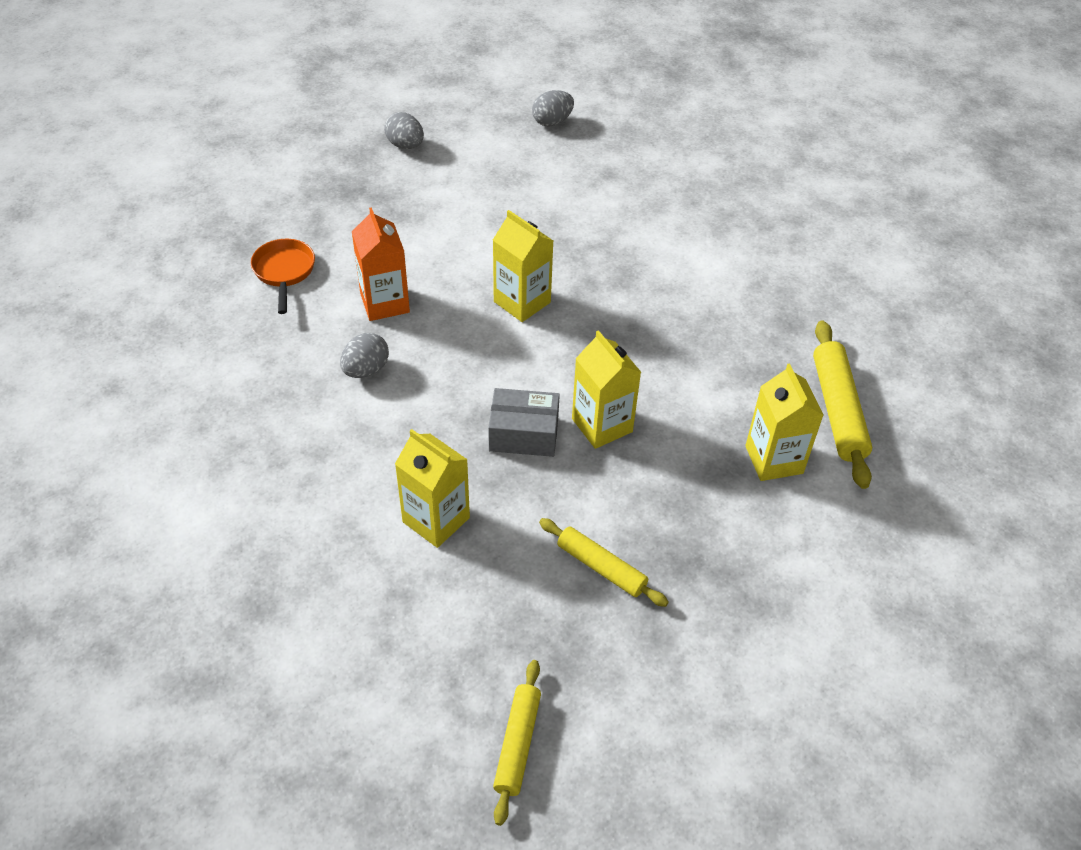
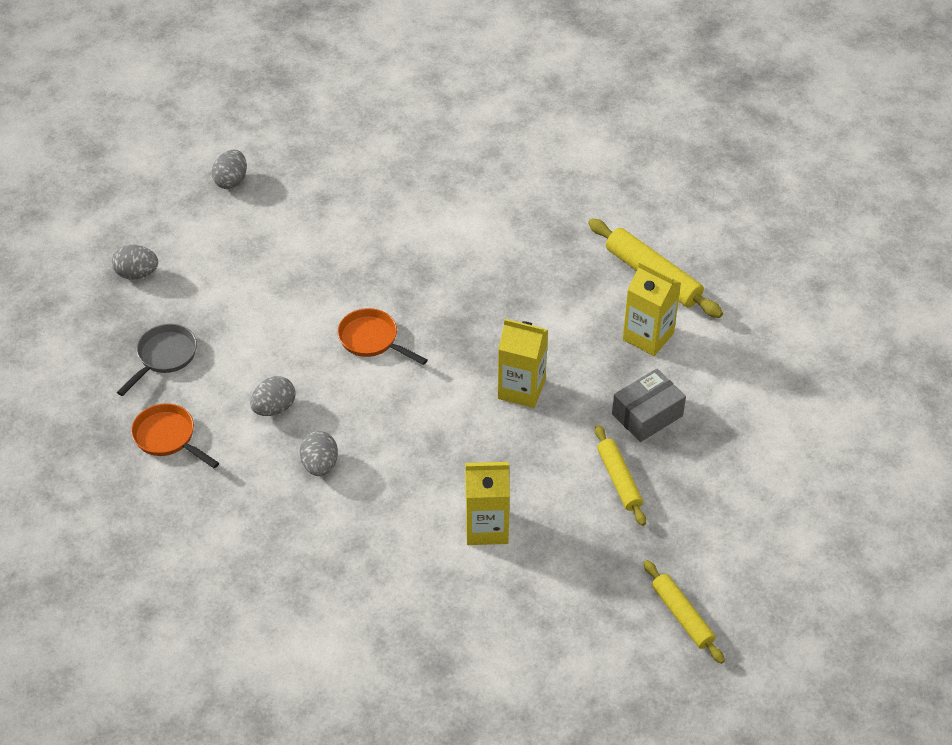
camera: 40 degrees left, 0 degrees up
(352, 214) = (164, 357): none -> grey pan
(385, 303) = (274, 408): orange carton -> grey egg
(522, 302) = (372, 340): yellow carton -> orange pan
(524, 434) = (478, 431): grey box -> grey box (647, 415)
(601, 567) = (619, 480): yellow rolling pin -> yellow rolling pin turned 75 degrees clockwise

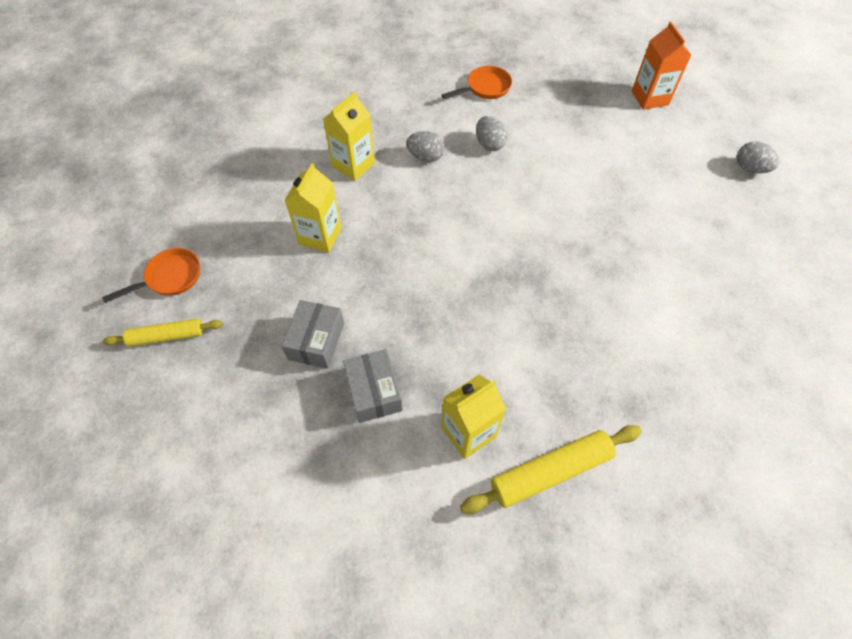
camera: 110 degrees right, 10 degrees up
(137, 274) = (649, 98): grey egg -> orange carton
(164, 357) = (560, 98): grey pan -> none
(372, 340) = (537, 216): orange pan -> orange pan (170, 278)
(521, 389) = (445, 302): yellow carton -> yellow carton (353, 165)
(619, 480) = (316, 341): yellow rolling pin -> grey box

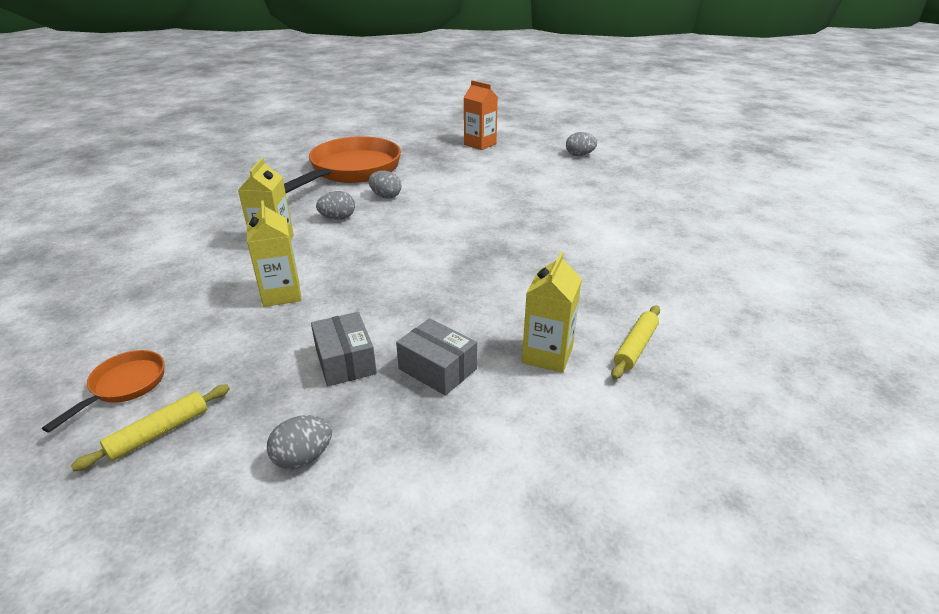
camera: 35 degrees left, 25 degrees down
(232, 417) = (303, 457): none -> grey egg
(485, 88) = (351, 171): orange pan -> orange pan, size x2.25
(550, 472) = (635, 347): yellow rolling pin -> yellow rolling pin, size x0.65

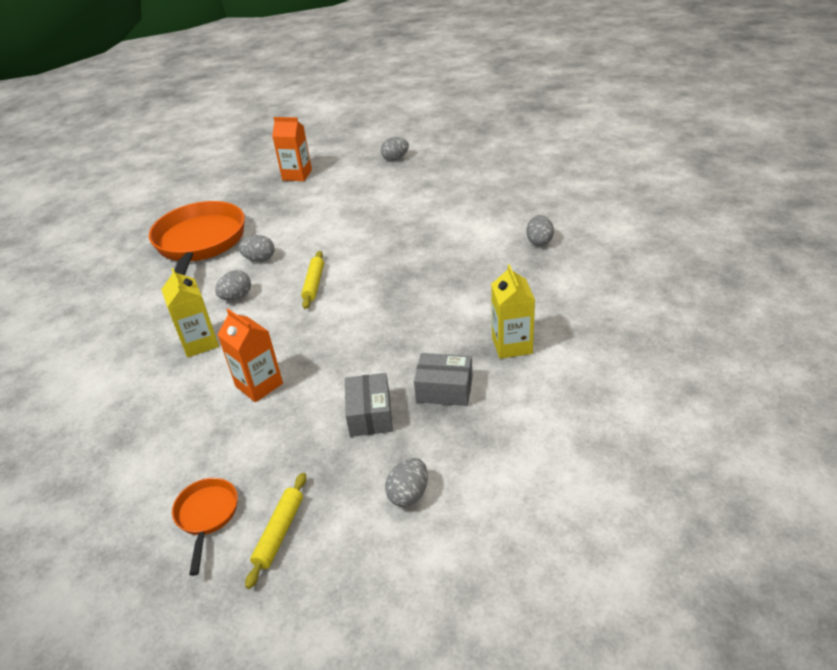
camera: 25 degrees left, 5 degrees up
(281, 294) = (259, 385): yellow carton -> orange carton
(345, 361) = (370, 414): grey box -> grey box turned 45 degrees clockwise
(635, 347) = (565, 314): yellow rolling pin -> yellow rolling pin (314, 284)
(666, 267) = (539, 241): none -> grey egg

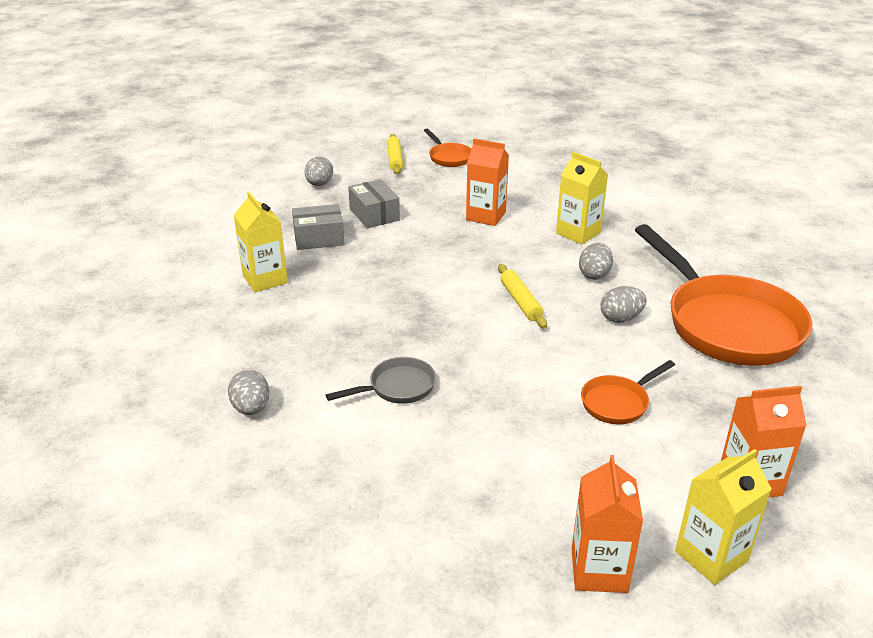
camera: 155 degrees right, 5 degrees down
(319, 213) = (618, 403): none -> orange pan
(345, 157) = (711, 556): none -> yellow carton
(395, 158) = (599, 570): grey egg -> orange carton
(441, 239) = (397, 387): none -> grey pan

